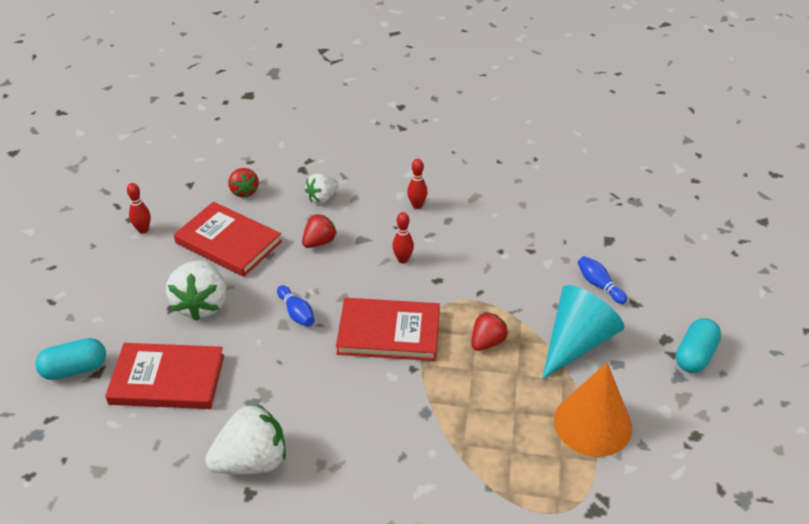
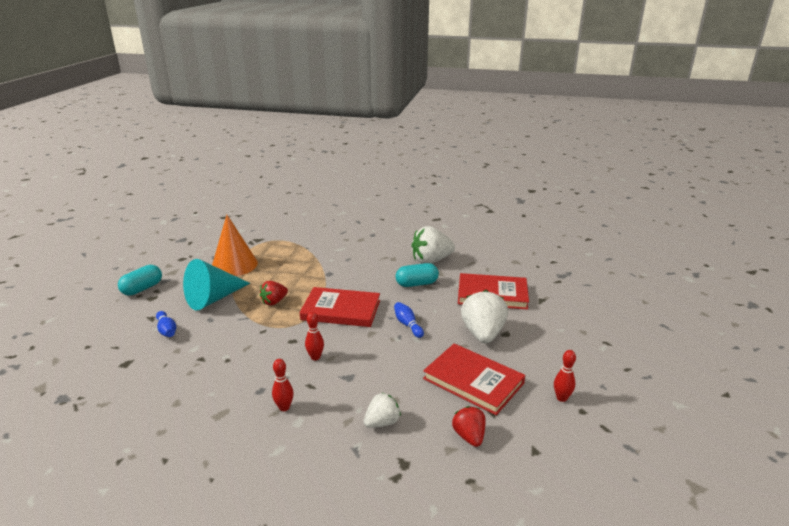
camera: 175 degrees left, 15 degrees down
(75, 369) = (558, 302): turquoise capsule -> turquoise capsule (416, 284)
(319, 242) = (388, 376): red strawberry -> none

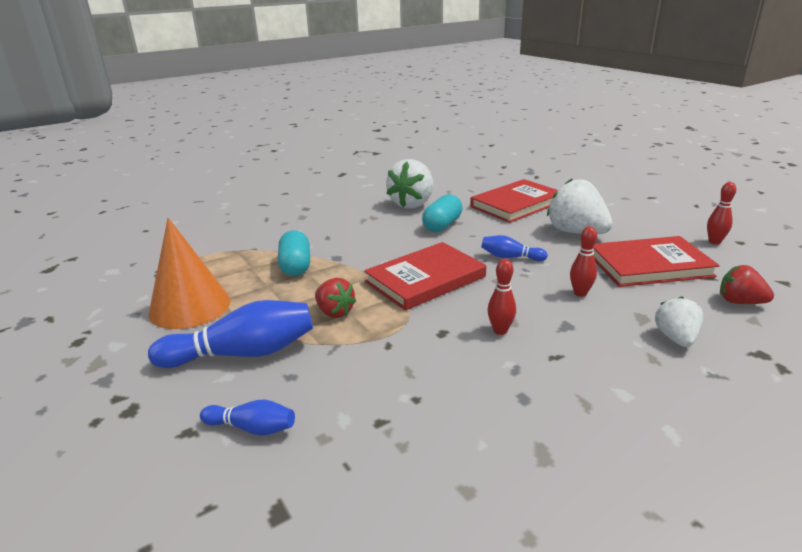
camera: 45 degrees left, 0 degrees up
(142, 289) = (83, 410): turquoise capsule -> turquoise capsule (295, 266)
(213, 298) = (242, 353): turquoise cone -> blue bowling pin
(274, 302) = (334, 312): red strawberry -> red strawberry turned 45 degrees counterclockwise
(284, 407) = (583, 392): red bowling pin -> red bowling pin (580, 293)

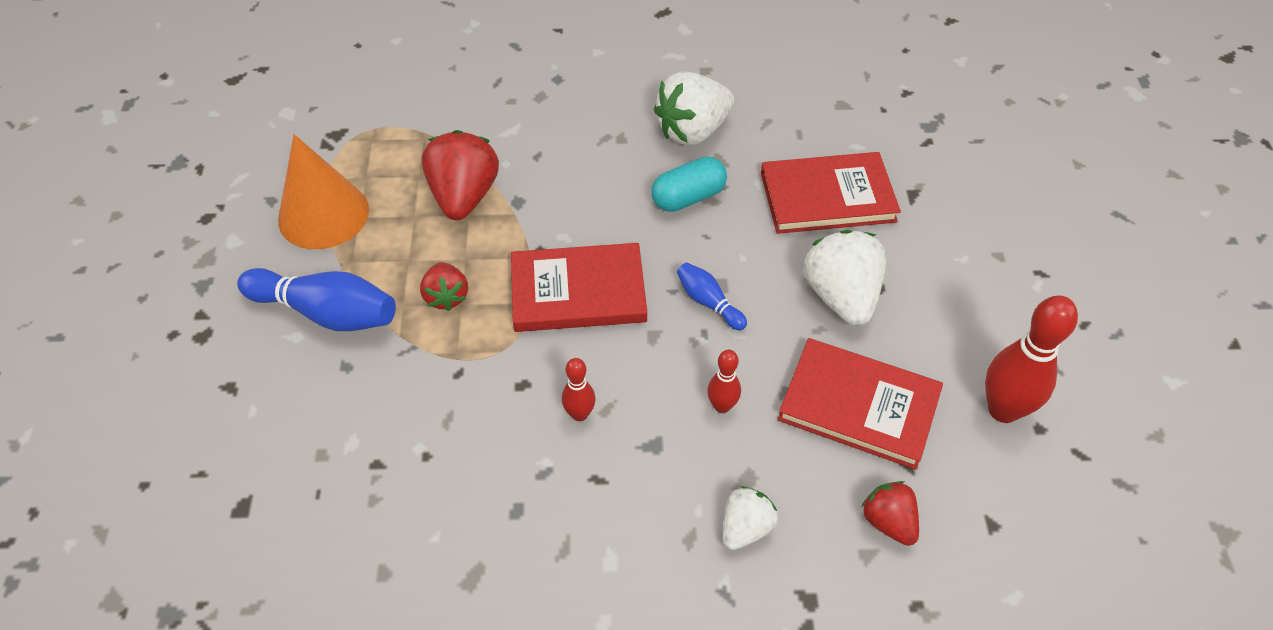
camera: 30 degrees right, 25 degrees up
(252, 428) = (276, 411): blue bowling pin -> none
(295, 266) = (464, 196): turquoise capsule -> red strawberry
(714, 242) = (1003, 410): red bowling pin -> red bowling pin, size x1.88

